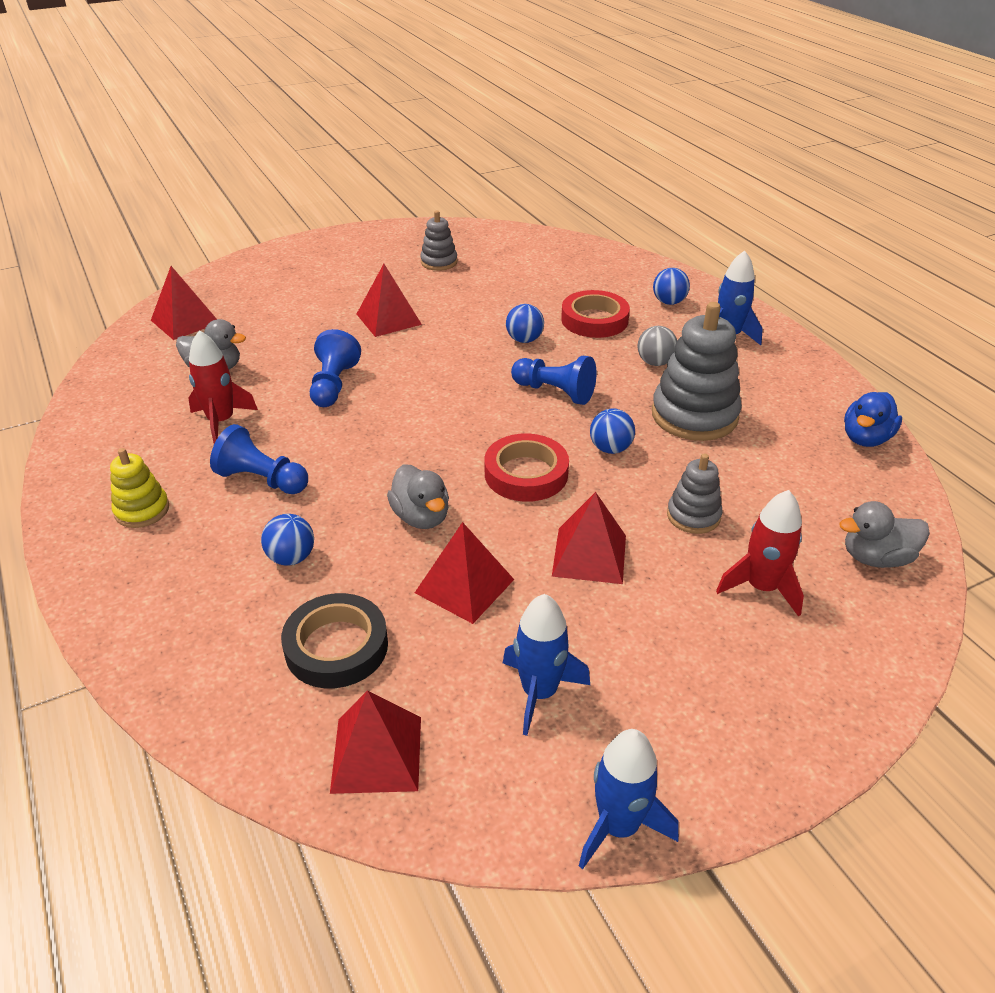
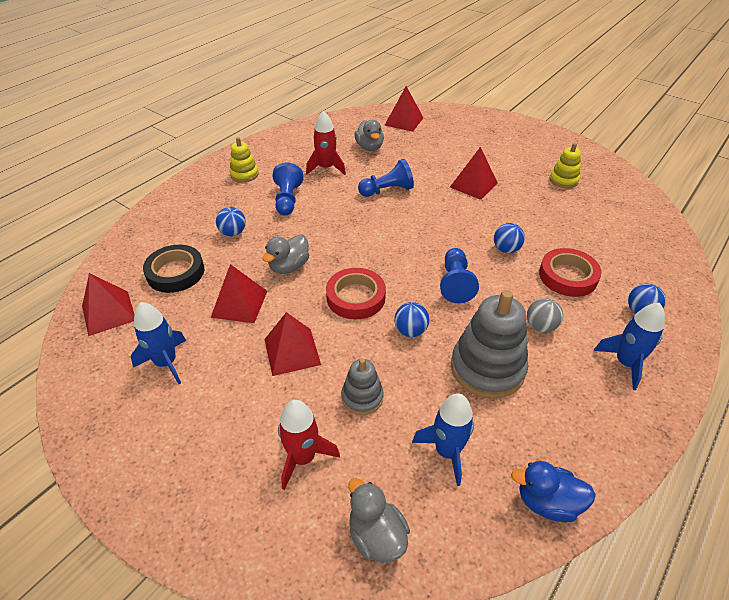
camera: 65 degrees right, 5 degrees up
(439, 262) = (563, 180): grey stacking toy -> yellow stacking toy
(618, 826) = (77, 427): blue rocket -> blue rocket (447, 452)

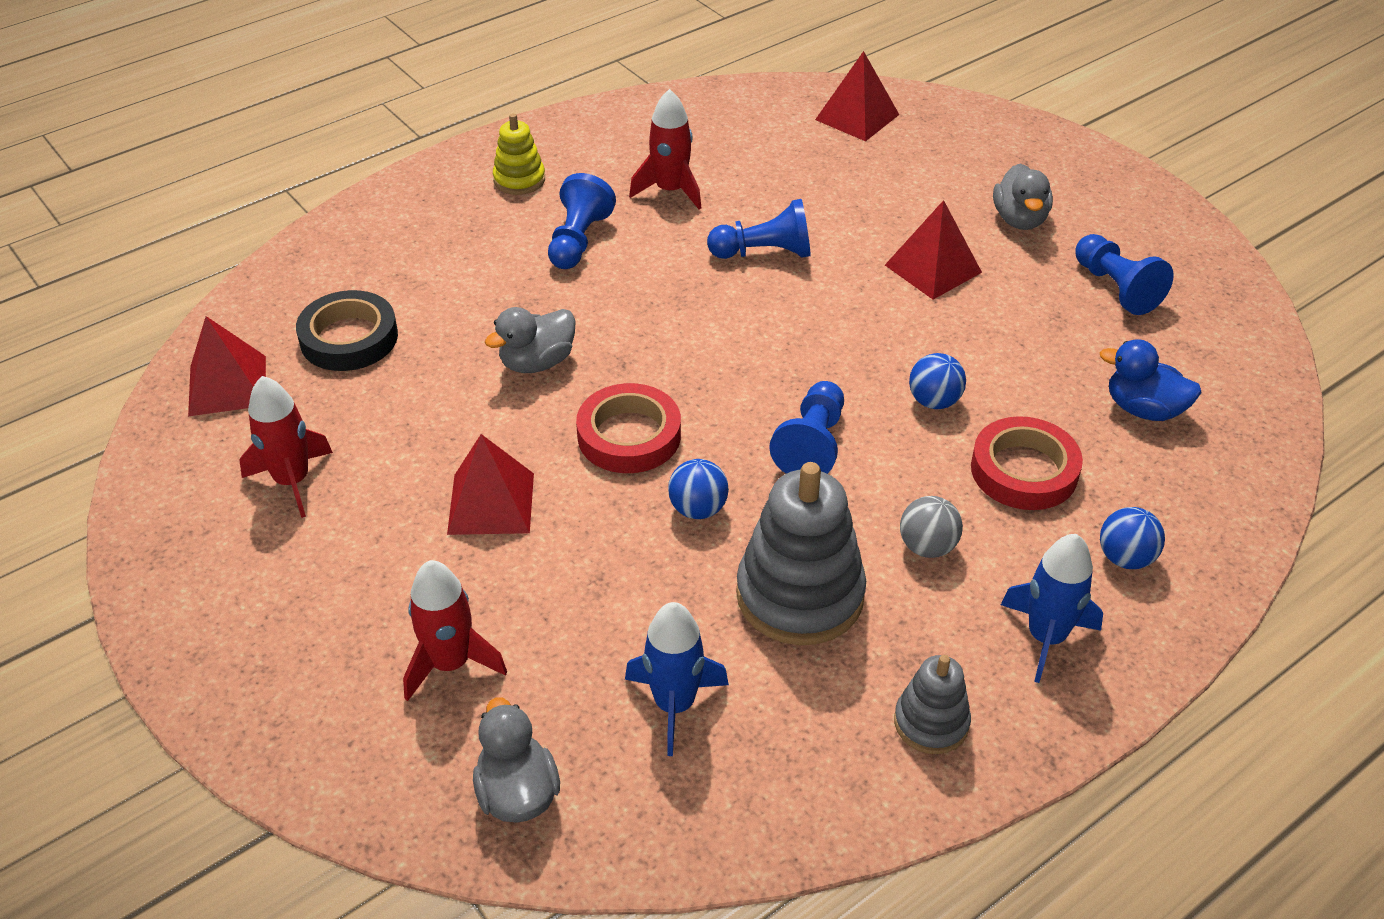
camera: 15 degrees right, 0 degrees up
(166, 363) = (292, 481): blue rocket -> red rocket
(233, 233) = (464, 285): blue ball -> none
(239, 304) = (434, 410): red pyramid -> none
(362, 397) = (575, 596): grey stacking toy -> grey stacking toy (931, 723)
(369, 147) = (767, 162): grey duck -> grey duck (1019, 219)
(547, 502) = (798, 811): blue duck -> blue duck (1143, 409)
(563, 180) = (1116, 288): yellow stacking toy -> blue pawn

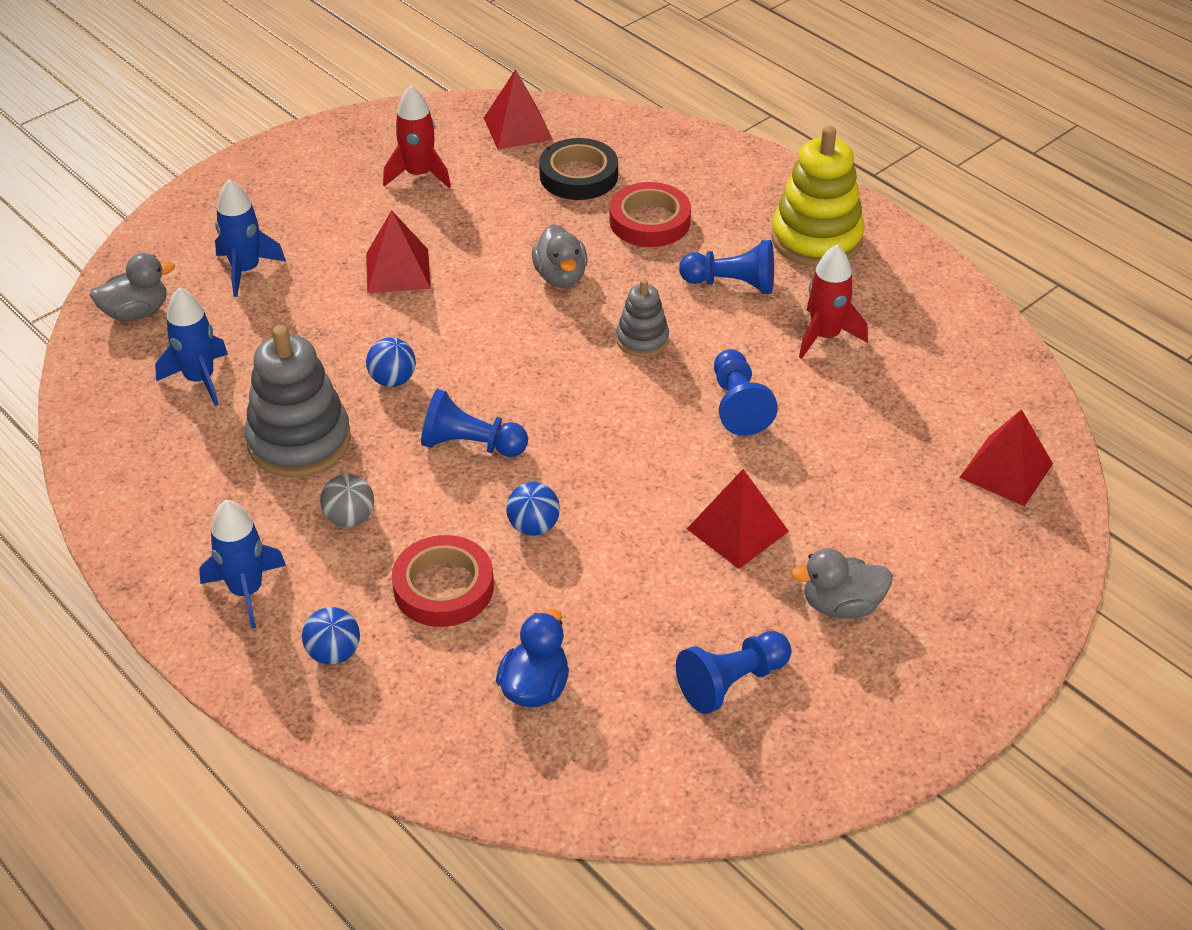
camera: 85 degrees right, 0 degrees up
(450, 663) = (246, 270): red rocket -> blue rocket
(519, 180) = (816, 239): yellow stacking toy -> yellow stacking toy, size x1.84
(537, 362) = (561, 276): grey duck -> grey duck turned 150 degrees counterclockwise
(629, 435) = (475, 335): red tape -> red tape (649, 221)
(931, 723) = (168, 517): grey stacking toy -> grey stacking toy (642, 339)

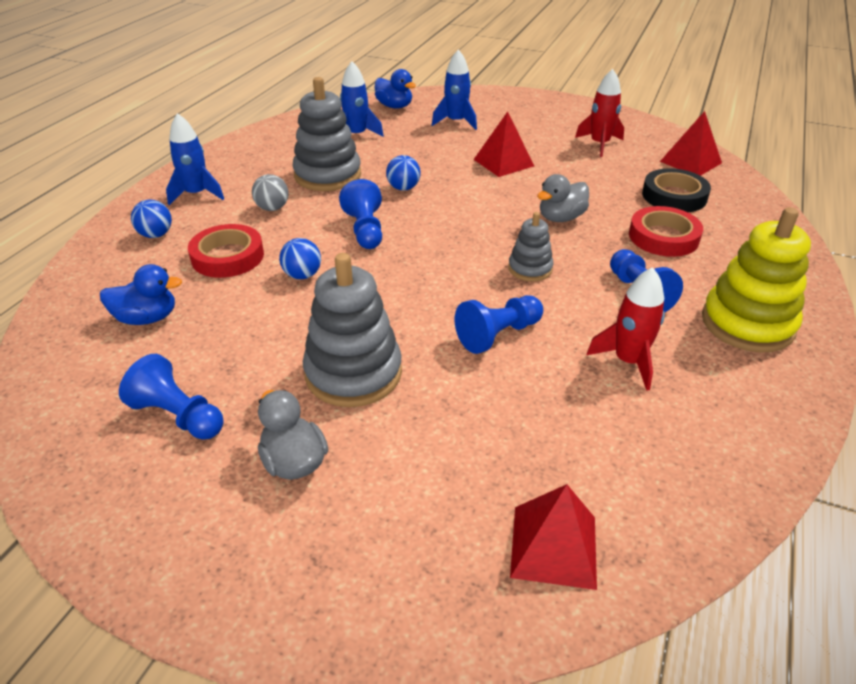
camera: 65 degrees right, 5 degrees down
(136, 312) = (394, 106): grey duck -> blue duck
(737, 530) = (353, 373): red pyramid -> grey stacking toy

